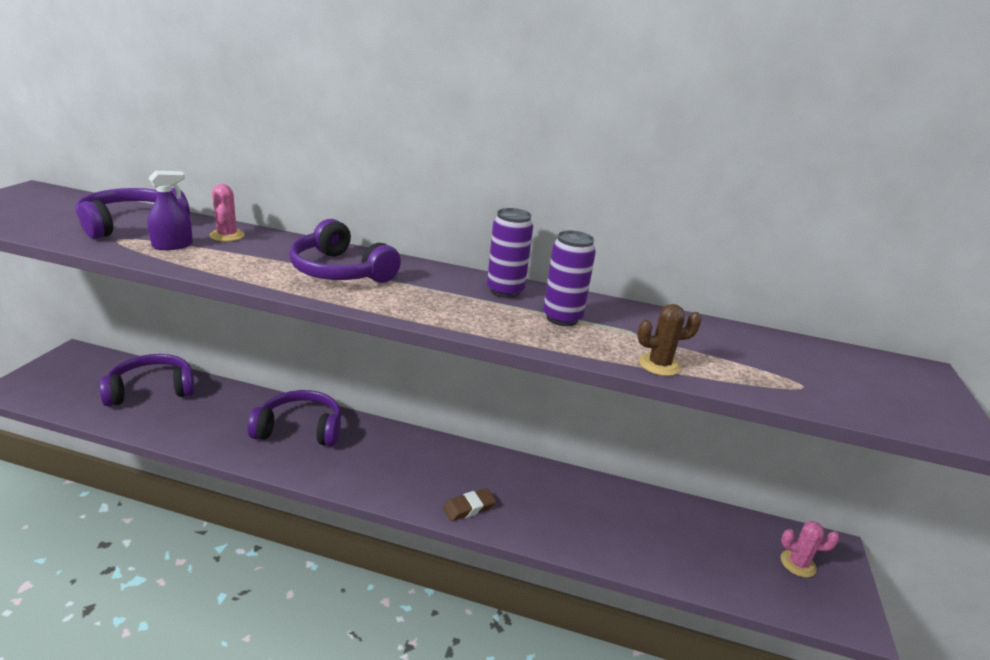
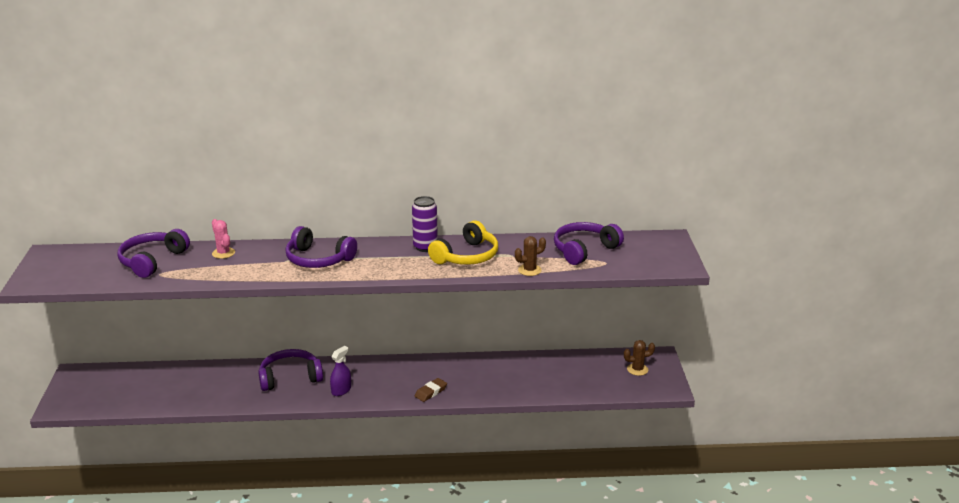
camera: 15 degrees left, 0 degrees up
(152, 389) = (161, 381): purple headphones -> purple headphones (584, 250)
(172, 245) = (198, 269): purple spray bottle -> purple spray bottle (341, 390)
(562, 318) = (467, 256): purple can -> yellow headphones
(798, 564) = (637, 369): pink cactus -> brown cactus

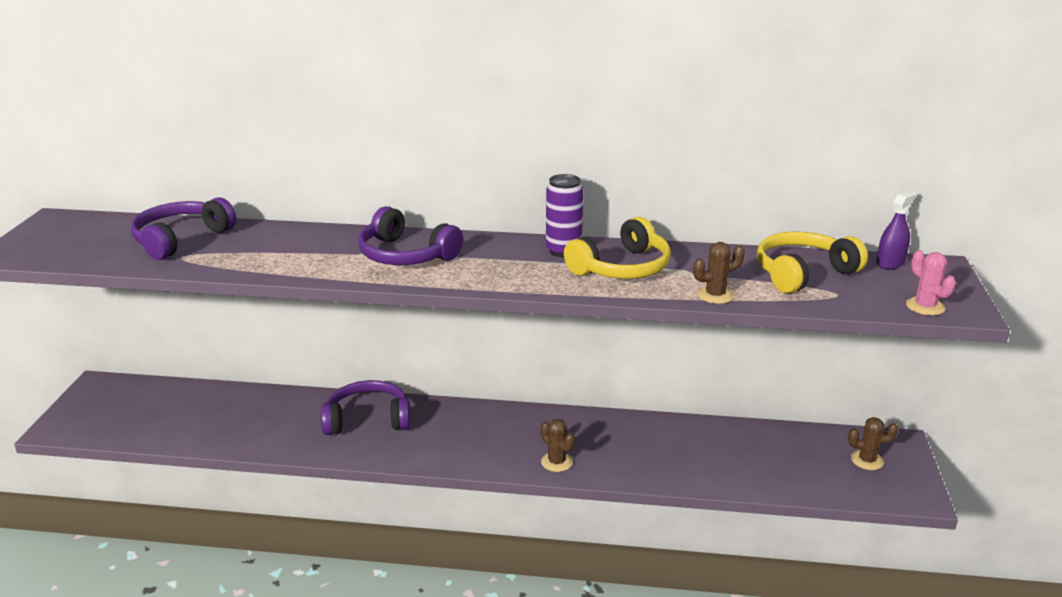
camera: 10 degrees right, 0 degrees up
(223, 253) = (280, 237): pink cactus -> pink cactus (925, 307)
(341, 390) = (432, 445): purple spray bottle -> purple spray bottle (890, 263)
(431, 392) = (556, 462): brown eraser -> brown cactus
(584, 250) = (802, 273): purple headphones -> yellow headphones

